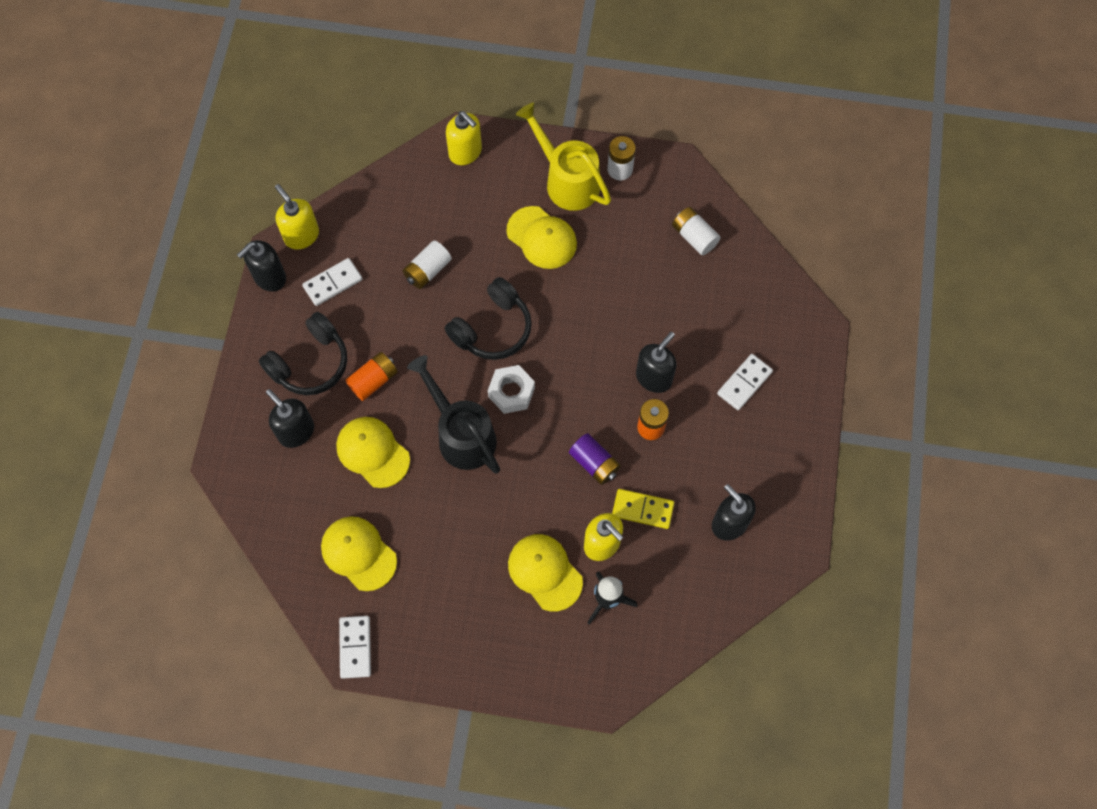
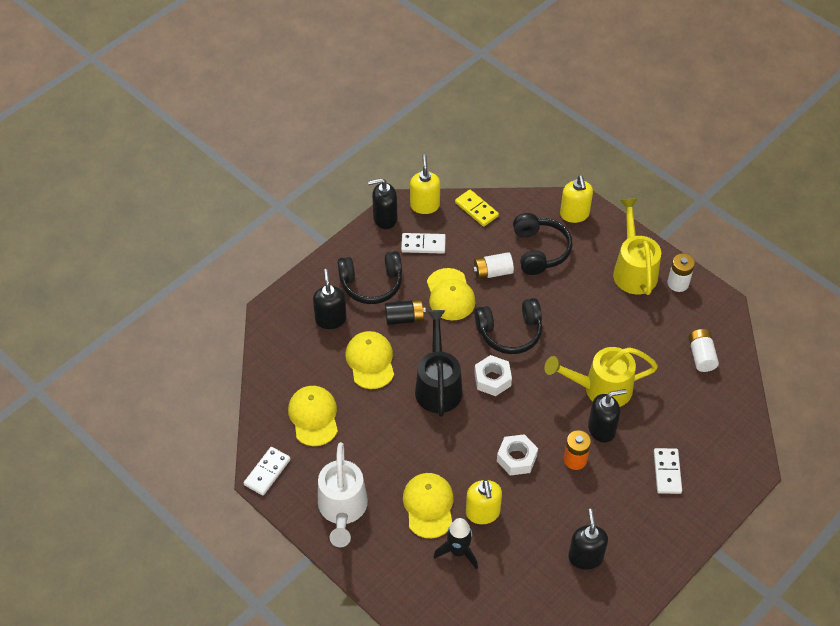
camera: 35 degrees right, 15 degrees down
(373, 380) = (404, 318): orange battery -> black battery
(459, 216) = (540, 250): none -> black headphones
(462, 635) = (342, 509): none -> white watering can
(542, 238) = (588, 295): yellow cap -> yellow cap (450, 295)
(594, 463) = (516, 458): purple battery -> white nut
(623, 334) = (600, 388): none -> yellow watering can
(642, 509) = (528, 509): yellow domino -> yellow domino (476, 209)
(744, 383) = (667, 472): white domino -> white domino turned 75 degrees counterclockwise

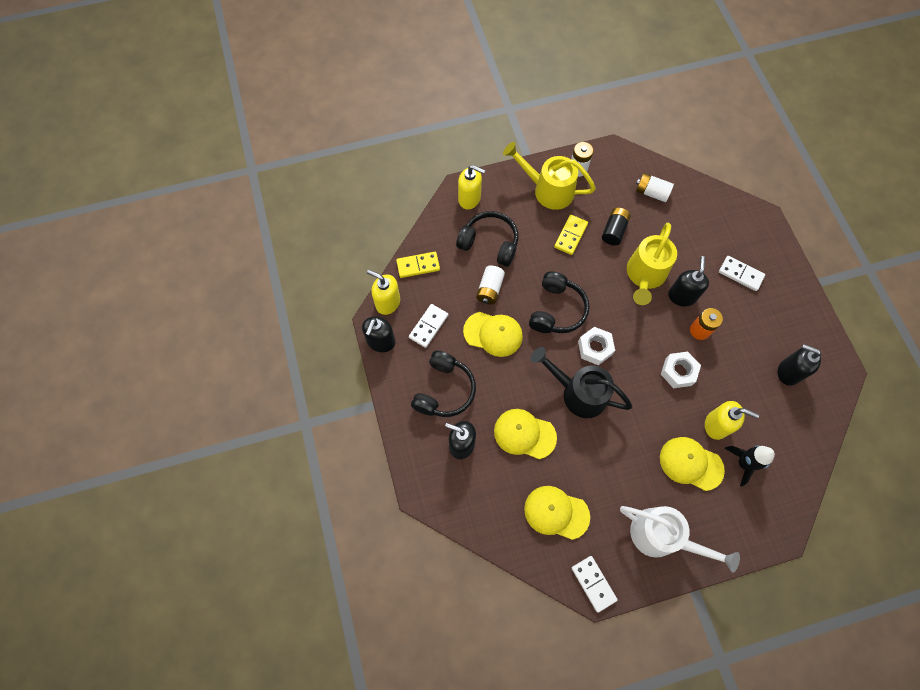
camera: 60 degrees left, 15 degrees up
(404, 318) = (496, 382): black battery -> black battery (614, 231)
(597, 309) = (570, 235): none -> yellow domino

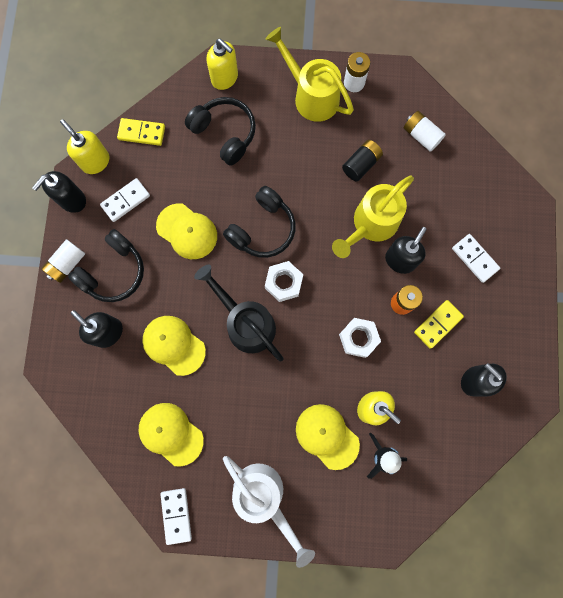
camera: 20 degrees right, 10 degrees up
(490, 289) = (204, 183): white battery -> white battery (67, 264)
(570, 235) = (312, 154): yellow domino -> yellow domino (437, 324)

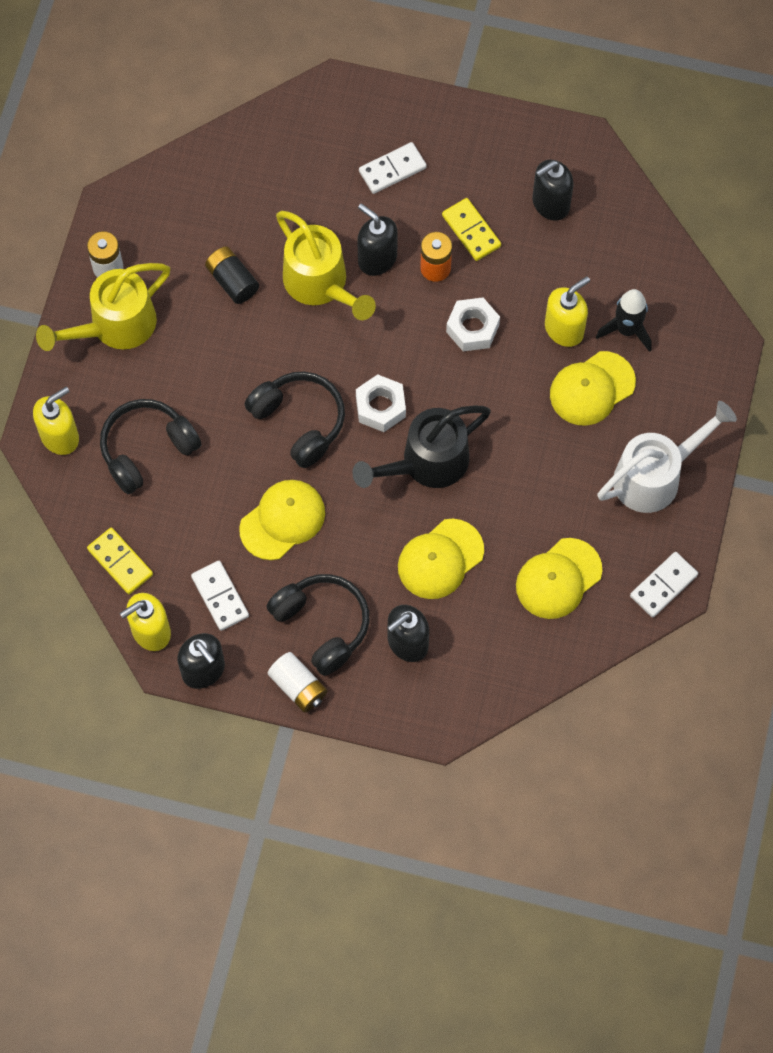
camera: 80 degrees left, 10 degrees down
(141, 133) = (120, 562): yellow domino -> yellow domino turned 60 degrees counterclockwise
(176, 515) = (663, 585): white domino -> white domino turned 45 degrees counterclockwise
(421, 136) = (207, 198): white battery -> none

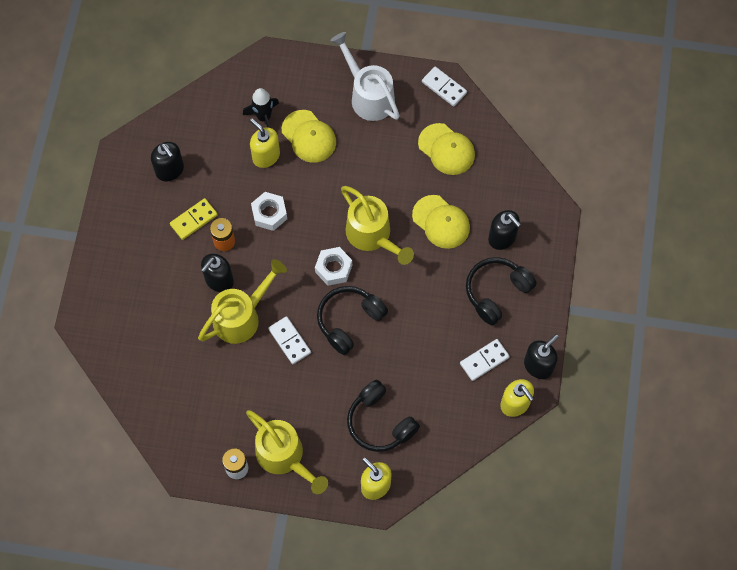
camera: 95 degrees left, 0 degrees up
(120, 562) = (466, 430): yellow domino -> none
(232, 281) = (243, 377): black battery -> none
(282, 520) = (424, 325): yellow cap -> none
(298, 687) = (541, 303): white battery -> none
(392, 169) = (147, 276): white domino -> white domino (289, 341)
(426, 463) = (372, 236): black watering can -> yellow watering can

